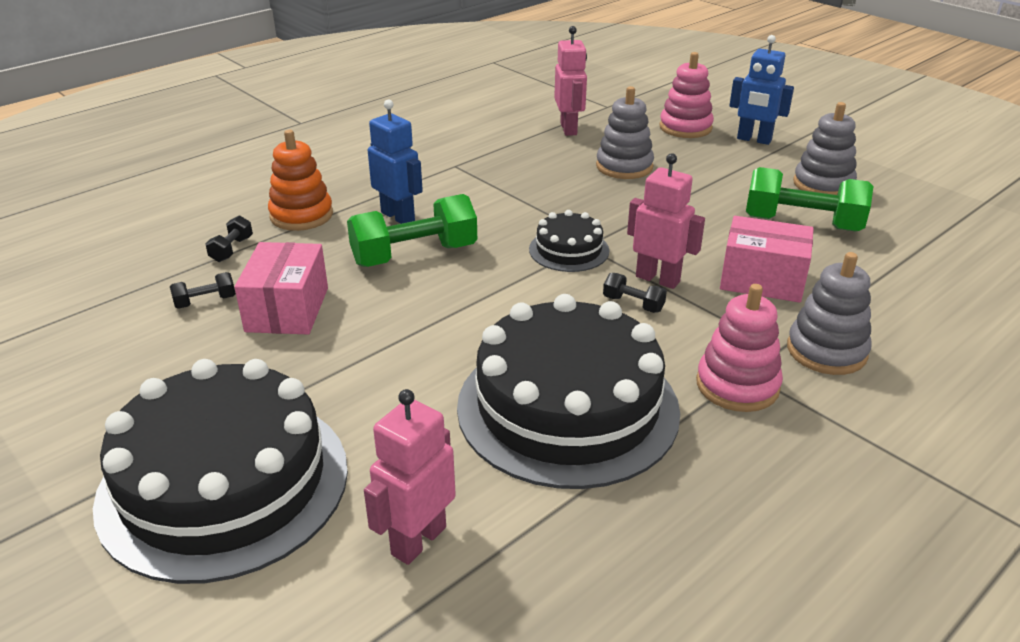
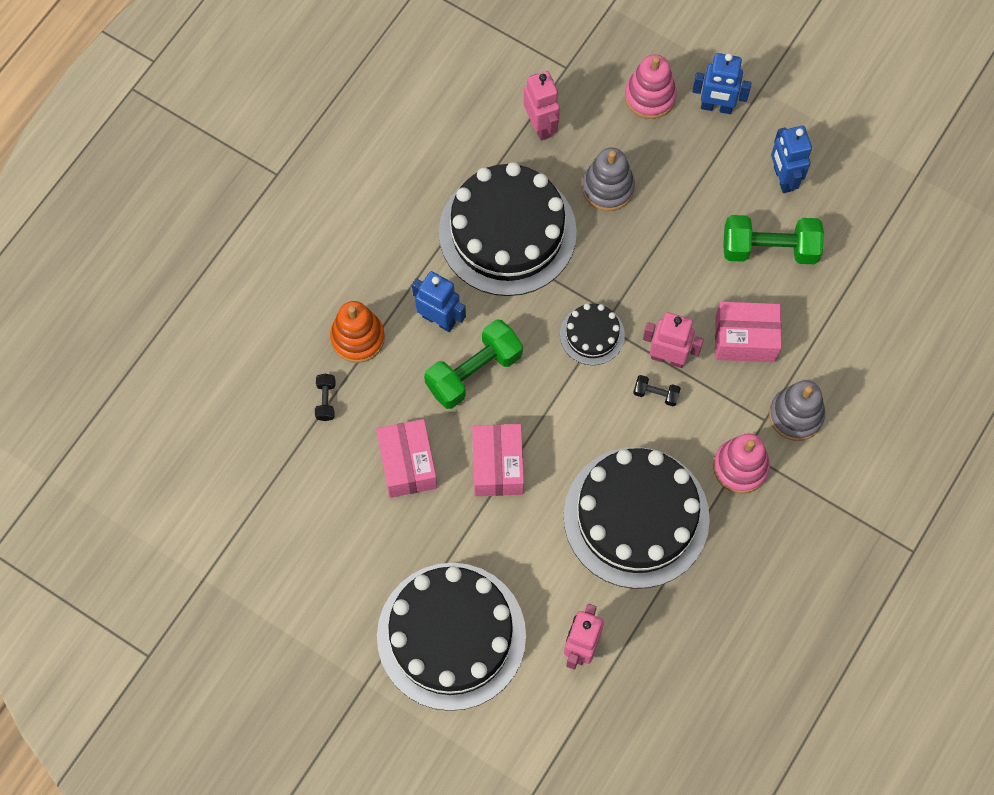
camera: 15 degrees left, 35 degrees up
(205, 302) = (342, 471): black dumbbell -> none
(398, 329) = (497, 466): none -> pink box
(505, 177) = (507, 232): none -> black cake
(823, 184) = (783, 178): grey stacking toy -> blue robot

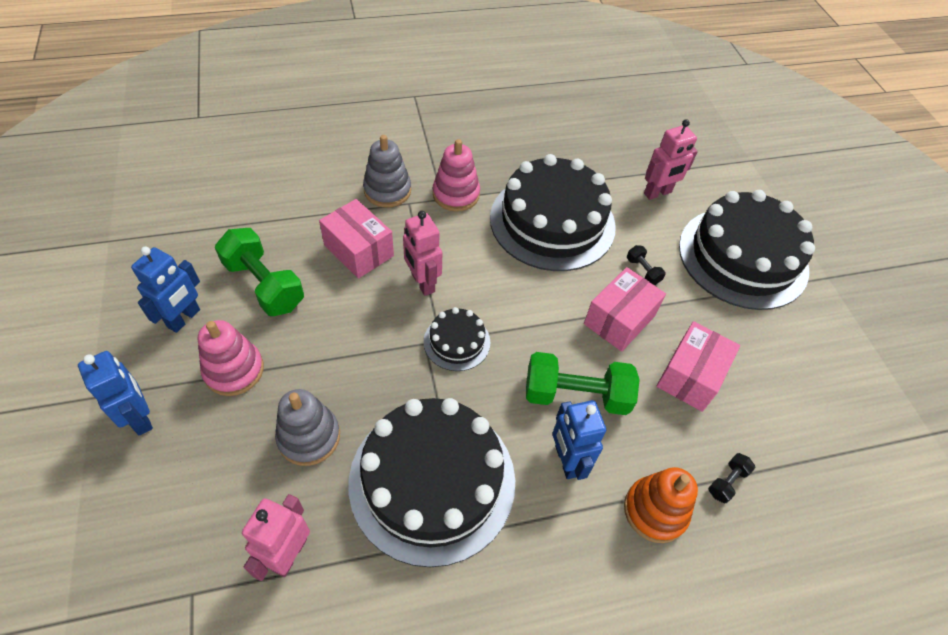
camera: 140 degrees left, 15 degrees down
(650, 96) = (170, 482): pink stacking toy -> pink stacking toy (234, 370)
(655, 394) = (458, 270): black dumbbell -> black dumbbell (643, 271)

